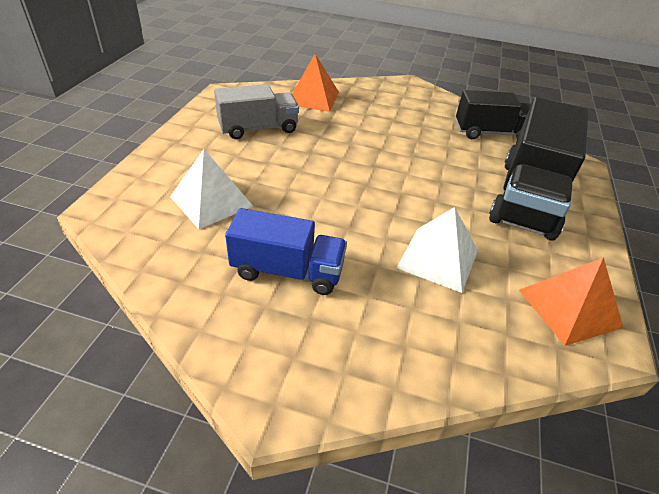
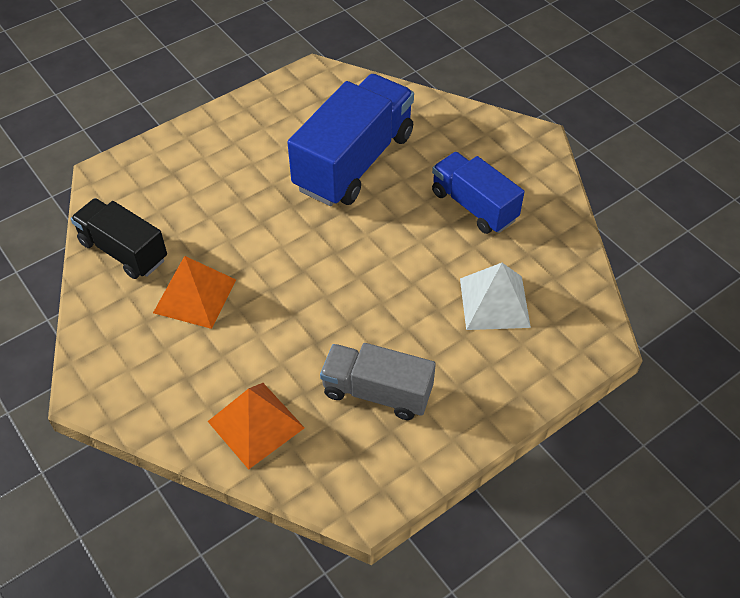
camera: 140 degrees left, 10 degrees up
(438, 258) = (354, 162): white pyramid -> blue truck
(527, 197) = (211, 169): black truck -> none
(569, 308) = (309, 95): orange pyramid -> orange pyramid (195, 296)

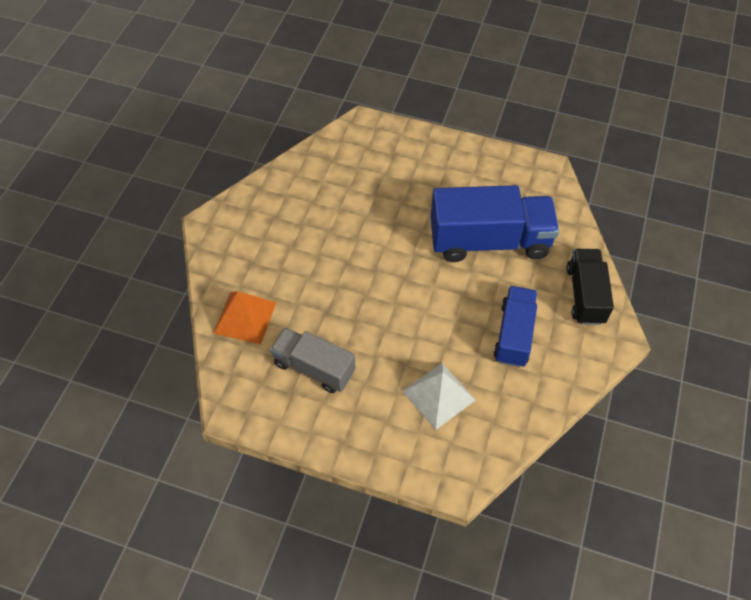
camera: 55 degrees right, 5 degrees up
(123, 251) = (314, 172): black truck -> black truck (585, 295)
(195, 296) = (310, 227): orange pyramid -> none
(377, 392) = (314, 367): grey truck -> grey truck turned 45 degrees counterclockwise

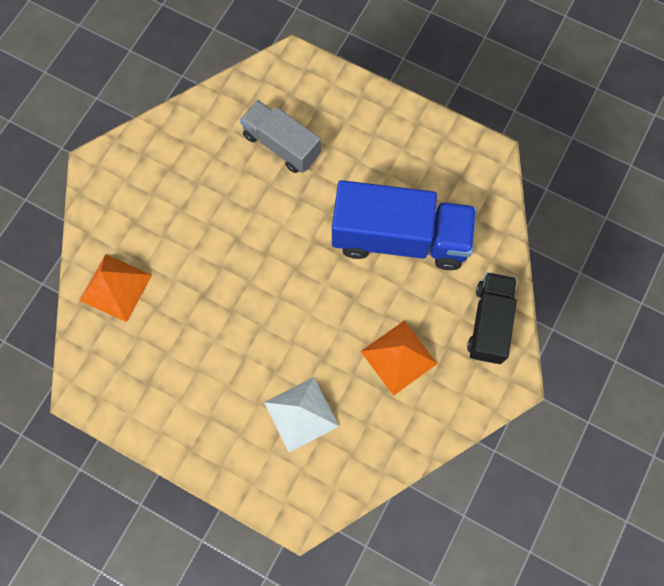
camera: 10 degrees right, 15 degrees up
(314, 367) = (177, 359): grey truck -> grey truck (281, 145)
(514, 334) = (398, 357): blue truck -> orange pyramid

